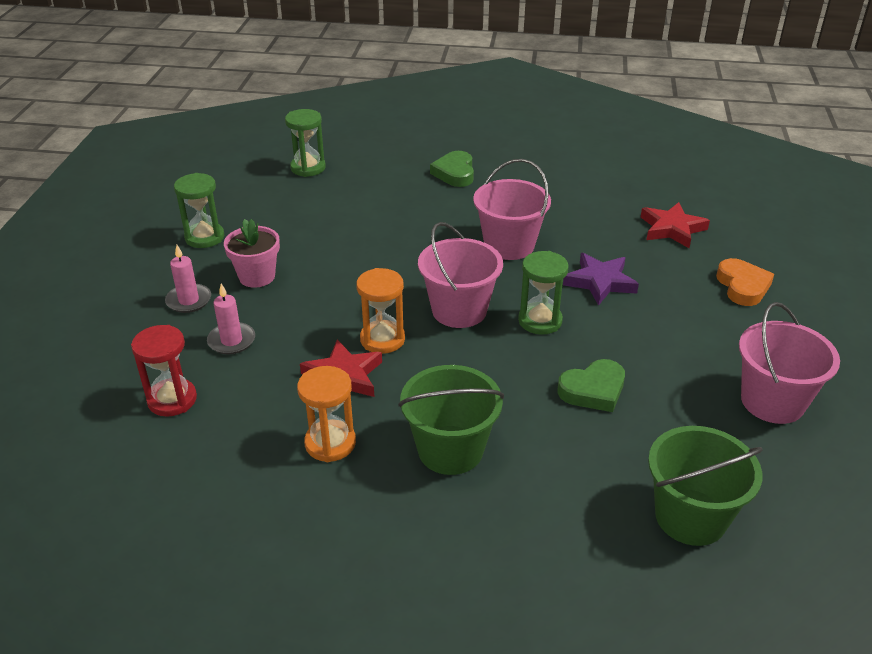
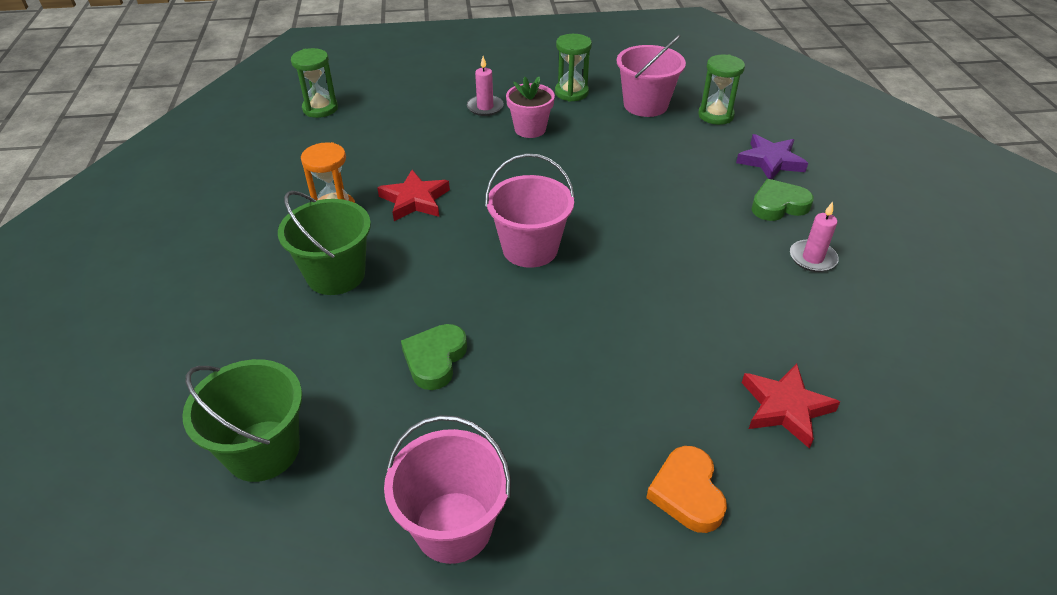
camera: 75 degrees right, 5 degrees up
(172, 400) = (370, 130): red hourglass -> none
(231, 341) = (443, 138): pink candle -> pink candle (812, 258)
(382, 339) = (470, 211): orange hourglass -> none
(509, 245) = (660, 266): pink bucket -> pink bucket (645, 105)
(540, 321) = (535, 307): green hourglass -> green hourglass (320, 109)
(593, 390) = (435, 359): green heart -> green heart turned 60 degrees clockwise
(600, 282) = (627, 347): purple star -> purple star (770, 161)
(742, 286) = (687, 493): orange heart -> orange heart turned 105 degrees clockwise

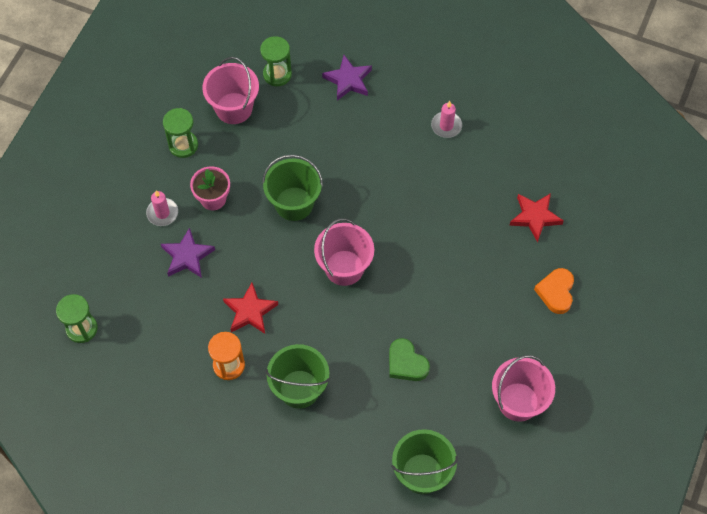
camera: 60 degrees left, 20 degrees up
(449, 137) = (187, 256): none -> purple star
(577, 181) = (294, 204): none -> green bucket
(687, 493) = (556, 292): orange heart -> orange heart turned 75 degrees clockwise
(778, 205) = (392, 108): green heart -> none

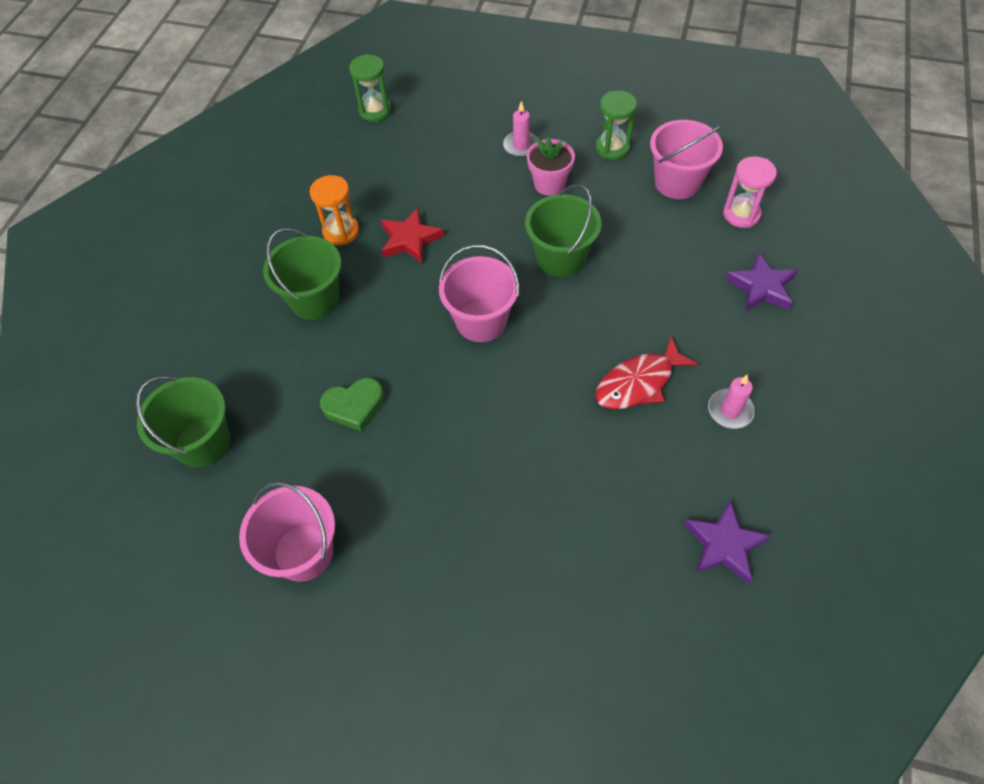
camera: 85 degrees right, 5 degrees down
(187, 256) = (471, 175): purple star -> purple star (724, 544)
(277, 74) = (741, 214): green hourglass -> pink hourglass
(406, 363) = (354, 406): green heart -> green heart turned 150 degrees counterclockwise
(416, 174) = (638, 383): none -> red fish
(535, 217) = (607, 548): red star -> none
(556, 292) = (484, 591): orange heart -> none

